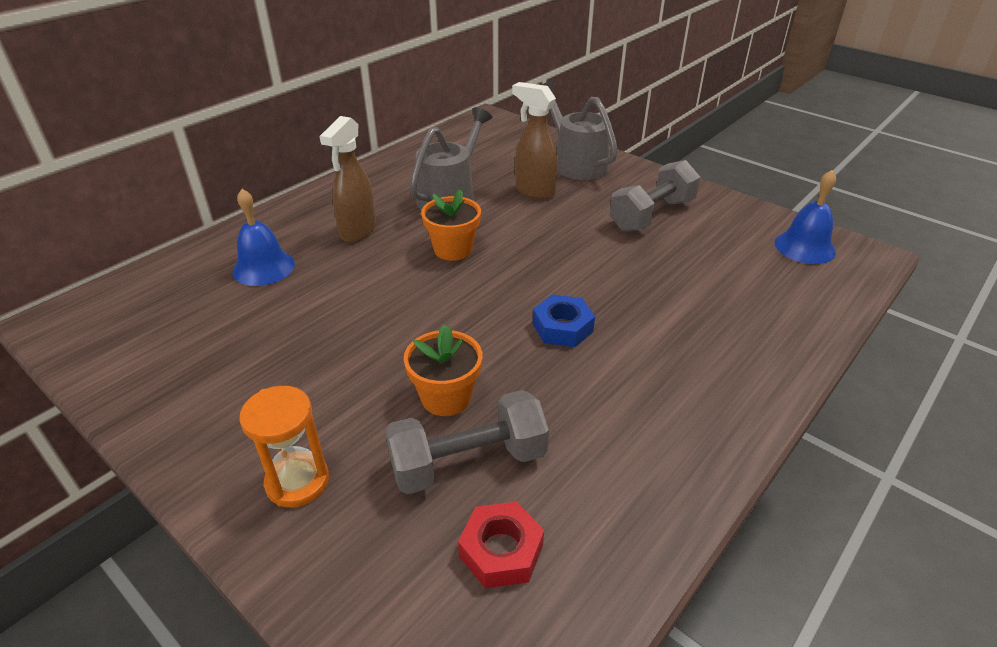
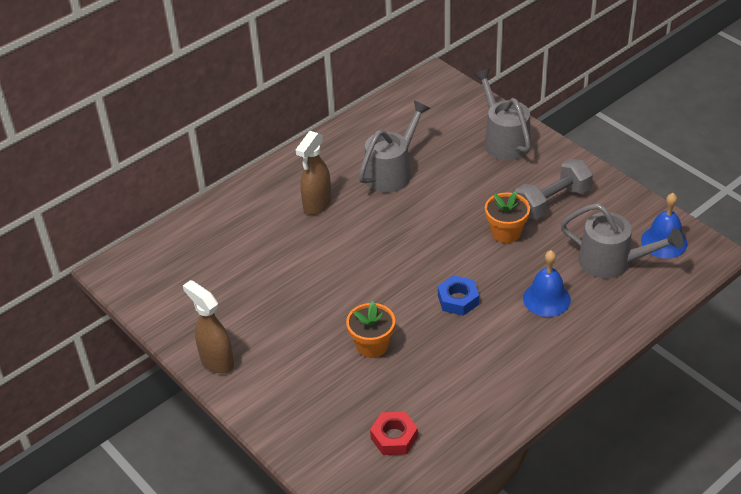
camera: 10 degrees right, 5 degrees up
(263, 267) = (248, 234): blue bell -> blue bell (546, 299)
(297, 482) = (280, 391): orange hourglass -> none
(453, 249) = (388, 226): orange flower pot -> orange flower pot (506, 232)
(468, 462) = (381, 387): grey dumbbell -> none
(534, 191) = (461, 171): brown spray bottle -> brown spray bottle (216, 361)
(753, 272) = (613, 262): none -> grey watering can

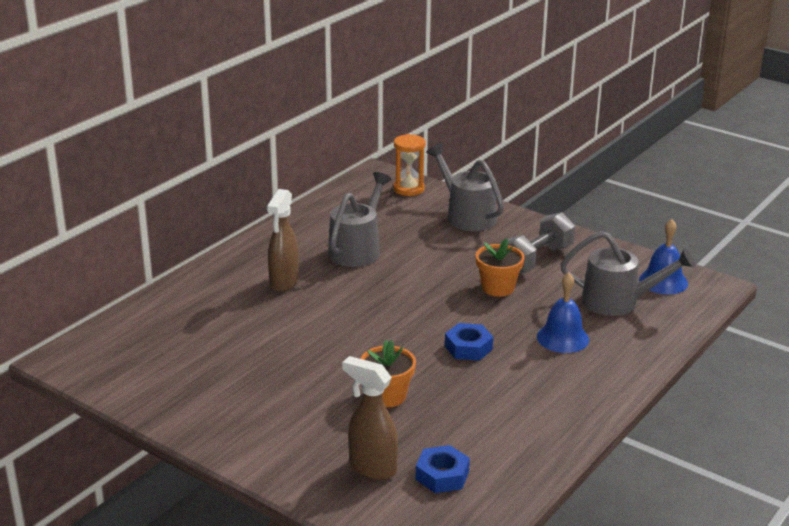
camera: 15 degrees left, 15 degrees down
(216, 361) = (210, 429): brown spray bottle -> brown spray bottle (372, 468)
(394, 437) = (442, 475): red nut -> blue nut
(459, 101) = (408, 189): none -> orange hourglass

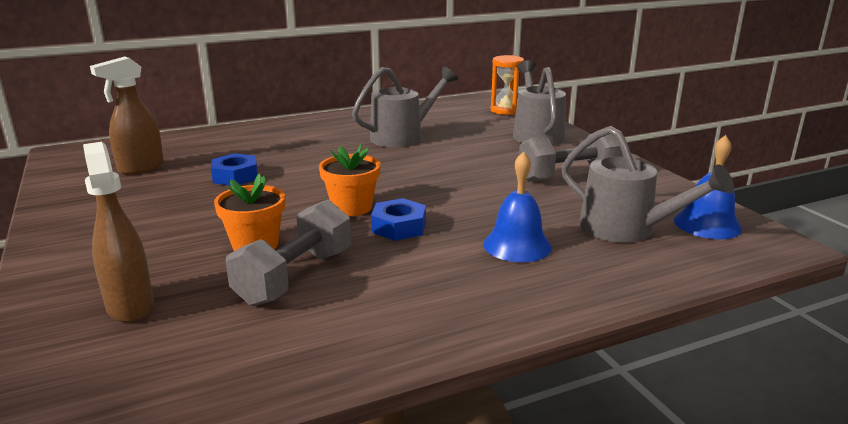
camera: 30 degrees right, 5 degrees down
(284, 282) = (307, 144): brown spray bottle -> brown spray bottle (140, 168)
(442, 475) = (184, 340): blue nut -> blue nut (235, 176)
(450, 411) = (295, 277): none -> grey dumbbell
(498, 288) = (498, 188): orange flower pot -> orange flower pot (352, 207)

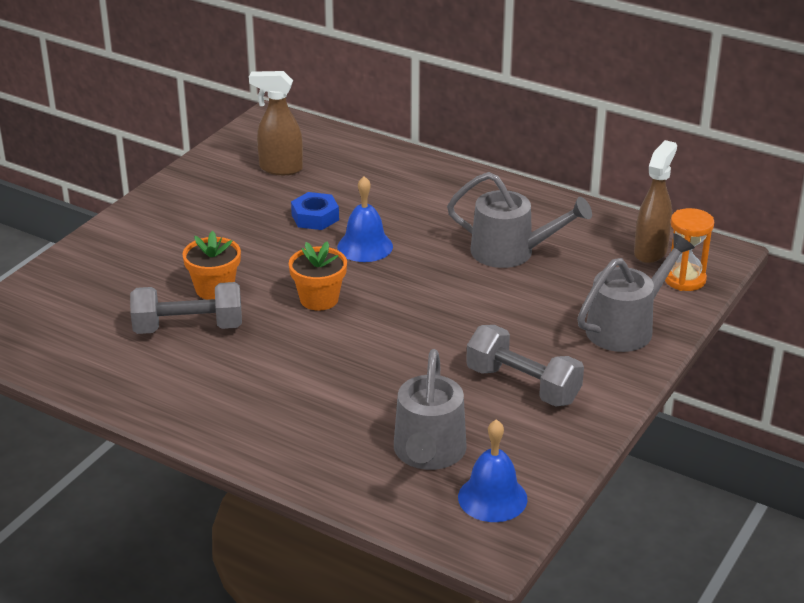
camera: 55 degrees right, 10 degrees up
(130, 305) = (98, 287): brown spray bottle -> brown spray bottle (651, 252)
(399, 227) = (308, 336): blue nut -> none
(517, 245) = (336, 405): blue bell -> blue bell (365, 246)

